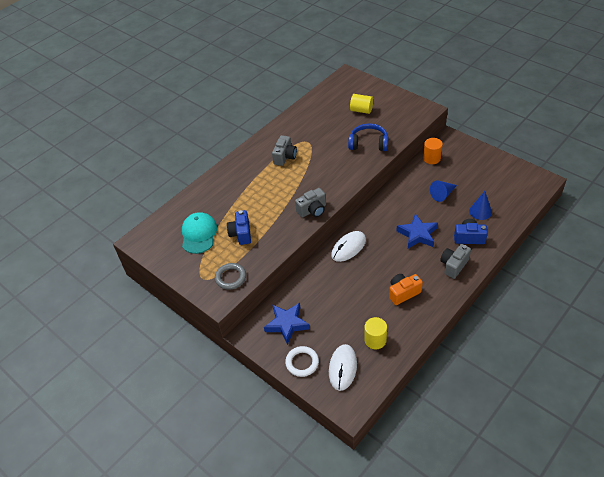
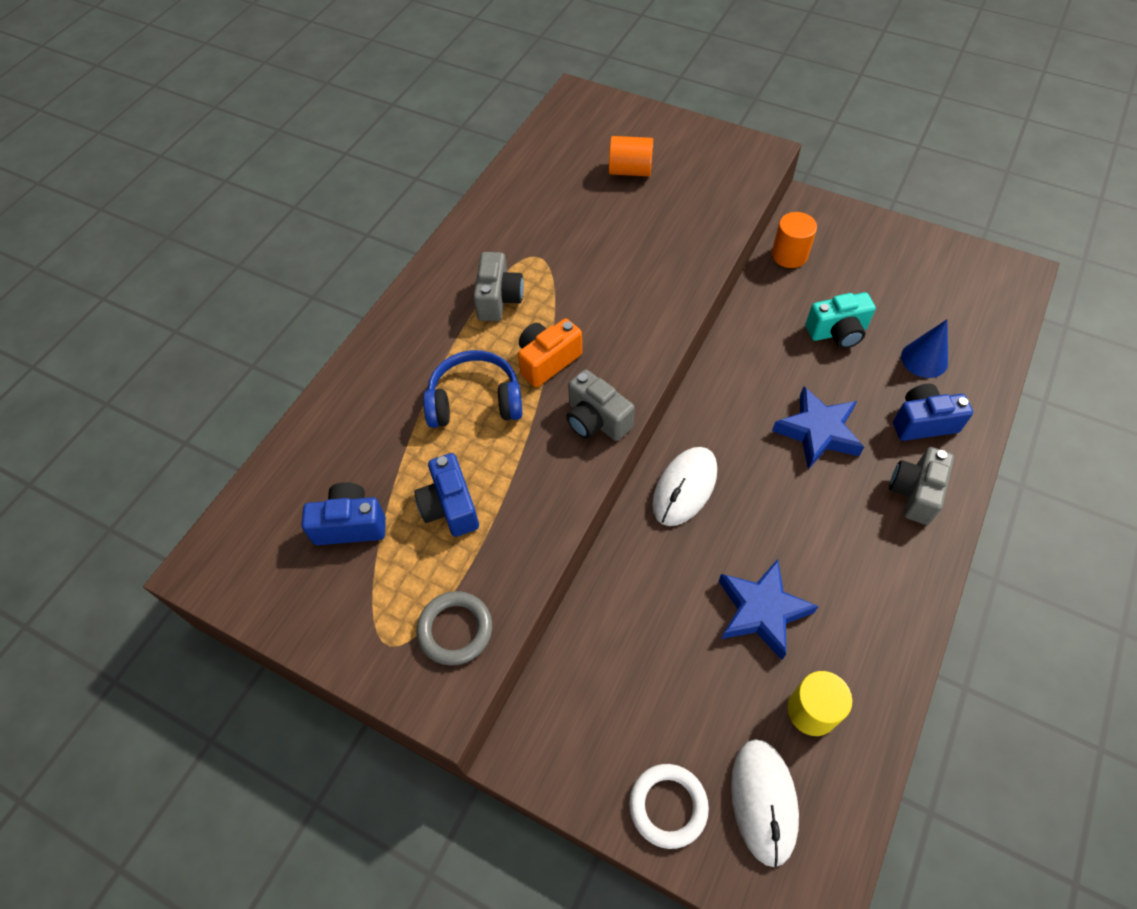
camera: 15 degrees left, 10 degrees up
(199, 234) = (350, 525): turquoise cap -> blue camera
(287, 324) = (605, 708): blue star -> blue star (761, 611)
(312, 210) = (596, 420): grey camera -> grey camera turned 90 degrees clockwise
(361, 110) = (630, 170): yellow cylinder -> orange cylinder
(368, 143) = (668, 243): blue headphones -> blue headphones (475, 401)
(403, 293) = (834, 579): orange camera -> orange camera (547, 361)
(442, 194) = (837, 332): blue cone -> turquoise camera

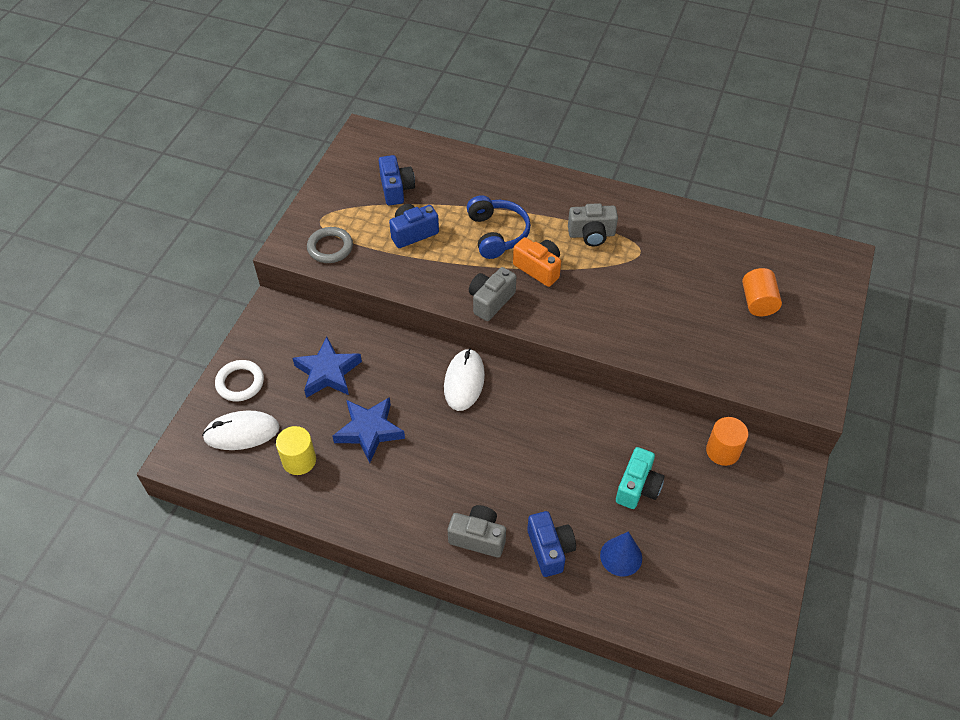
camera: 80 degrees right, 5 degrees down
(684, 487) = (464, 381): white mouse -> white mouse turned 75 degrees clockwise
(818, 432) = (528, 469): blue star -> blue star (328, 372)
(837, 332) = (637, 487): turquoise camera -> turquoise camera turned 135 degrees counterclockwise

